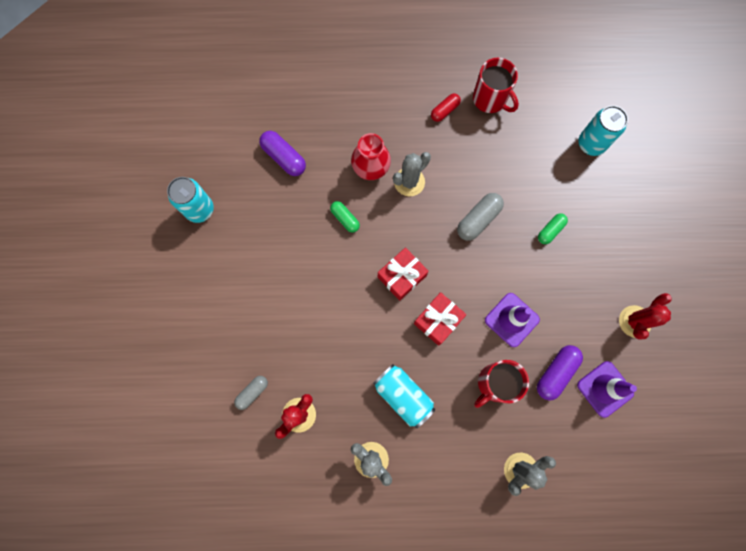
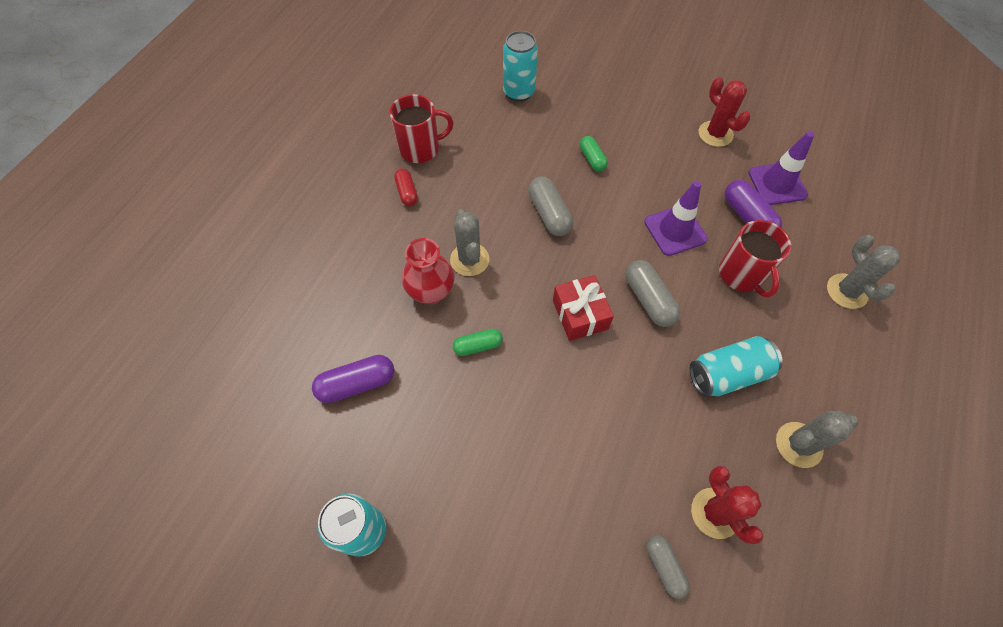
camera: 65 degrees left, 15 degrees down
(438, 320) = (649, 299): red gift -> grey capsule

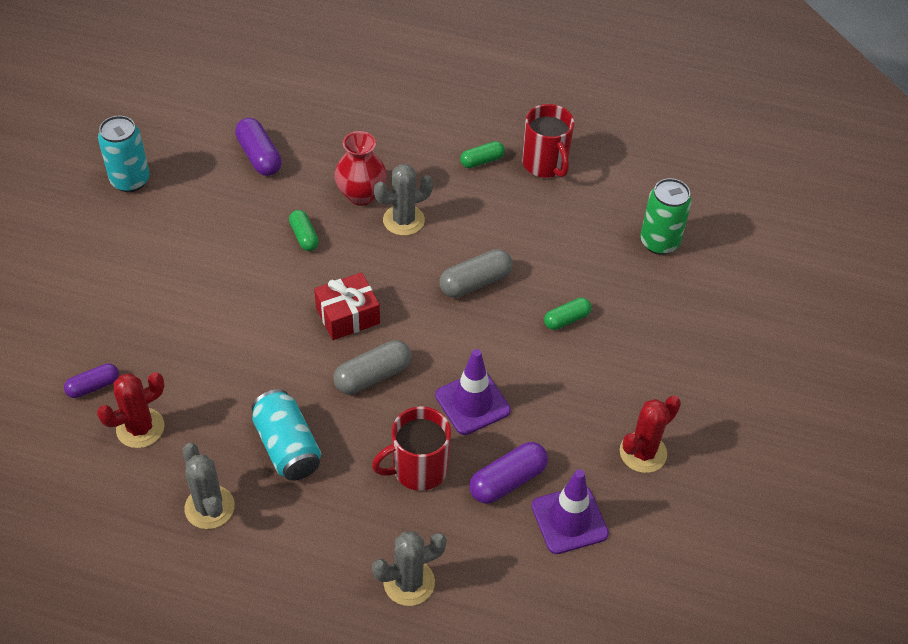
camera: 80 degrees right, 10 degrees down
(407, 192) = (482, 161): red capsule -> green capsule
(519, 92) = (659, 242): turquoise can -> green can
(664, 566) = (93, 386): grey capsule -> purple capsule

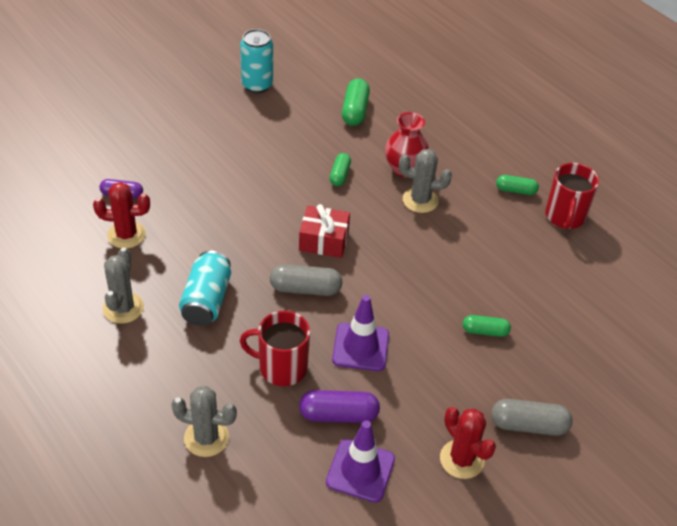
camera: 35 degrees right, 5 degrees down
(259, 156) = (355, 111): purple capsule -> green capsule
(475, 282) = (436, 268): grey capsule -> grey capsule (528, 425)
(643, 452) = (462, 459): red cactus -> red cactus turned 60 degrees clockwise
(659, 242) = (612, 318): green can -> none

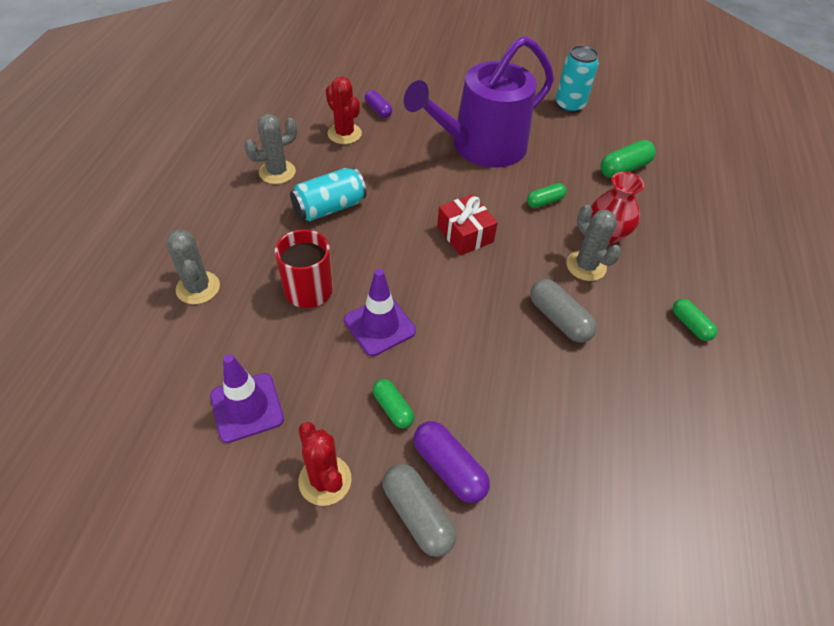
camera: 50 degrees right, 5 degrees up
(242, 166) = (481, 147): none -> purple watering can
(305, 289) = (402, 254): grey capsule -> grey capsule (559, 319)
(338, 415) = (293, 355): purple capsule -> purple capsule (449, 468)
(462, 459) = (325, 480): red cactus -> red cactus turned 45 degrees counterclockwise
(485, 331) = (494, 405): green capsule -> green capsule (392, 408)
(565, 217) = (712, 384): red mug -> none

